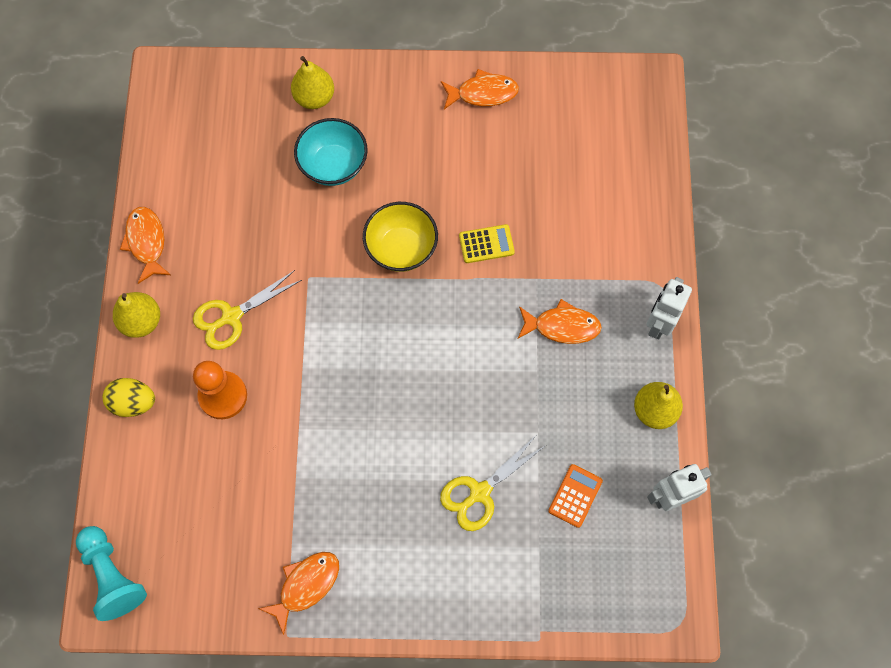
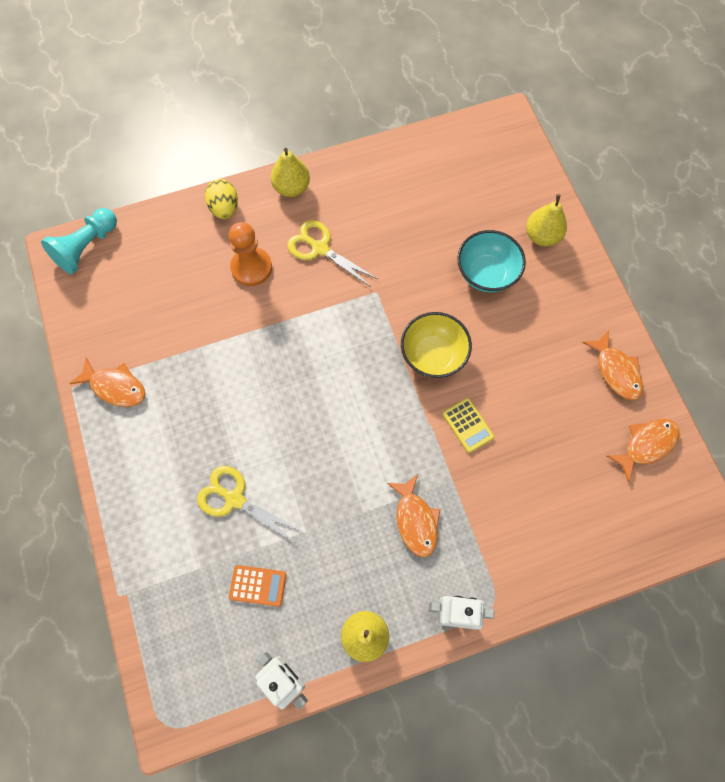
camera: 70 degrees right, 0 degrees up
(146, 242) = (358, 165): orange fish -> orange fish (646, 445)

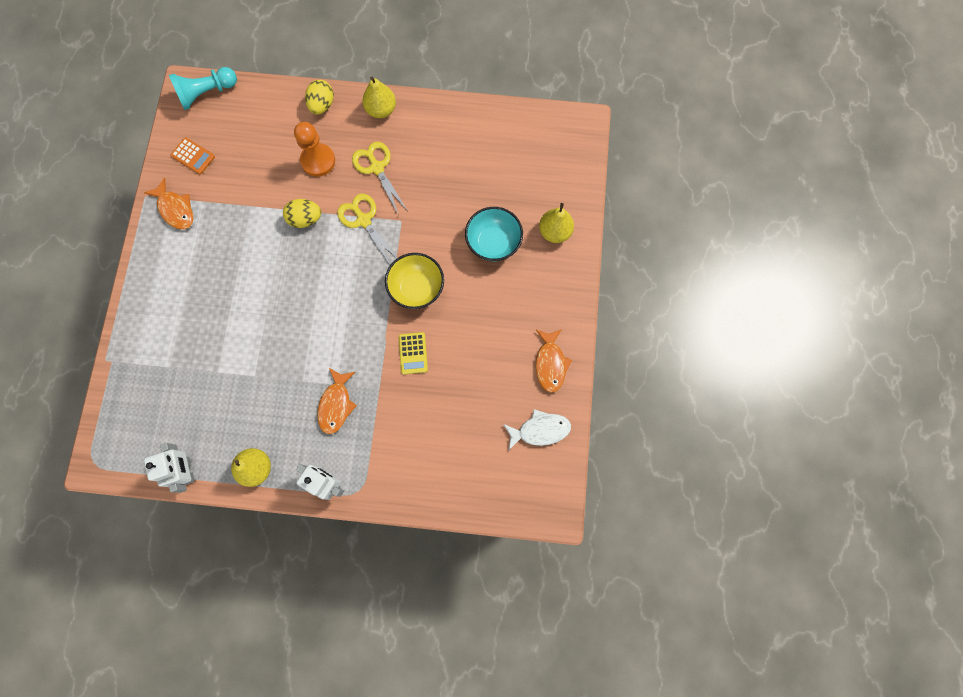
camera: 25 degrees right, 5 degrees up
(234, 499) = (217, 329): yellow scissors -> yellow scissors (363, 220)
(258, 585) = (201, 398): orange calculator -> orange calculator (193, 156)
(271, 334) = (305, 219): none -> yellow egg
(646, 445) = (540, 430): orange fish -> white fish

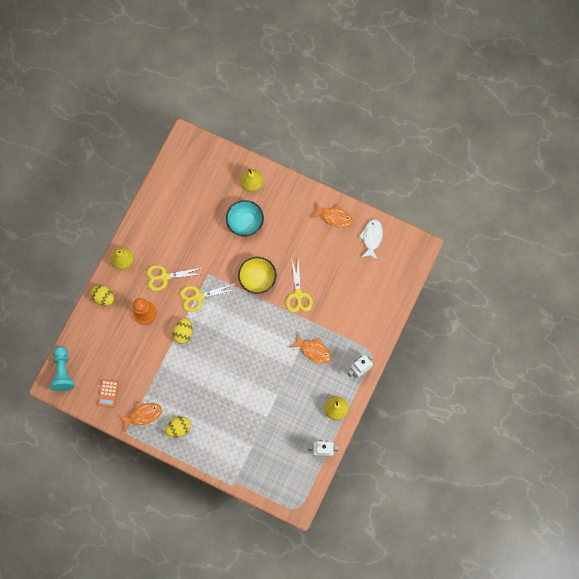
camera: 70 degrees left, 0 degrees up
(169, 261) = (179, 428): none -> yellow egg
(193, 156) = (108, 393): orange calculator -> orange calculator turned 135 degrees clockwise
(413, 353) = (298, 295): yellow calculator -> yellow scissors

